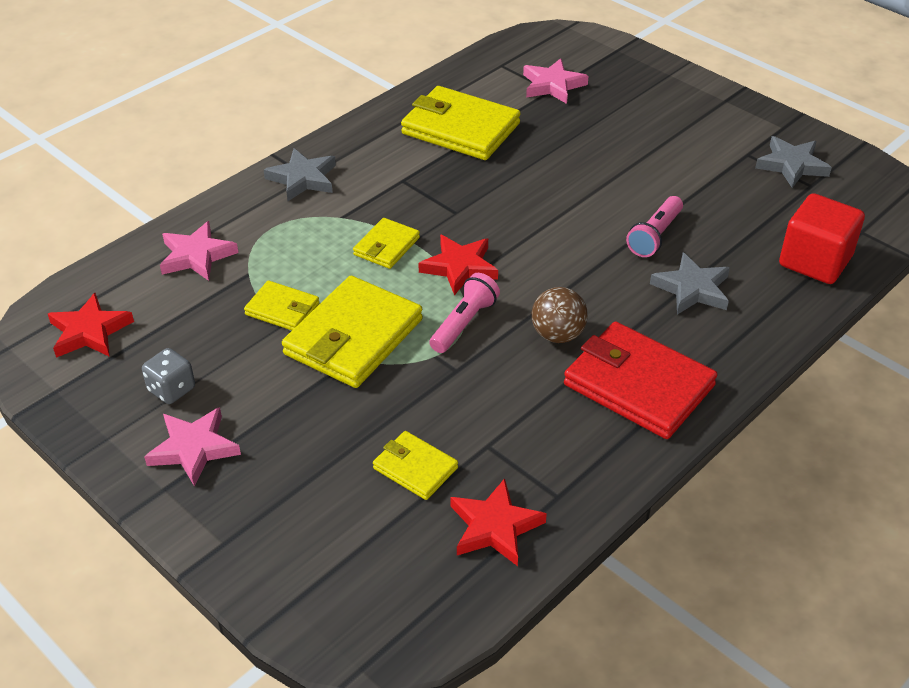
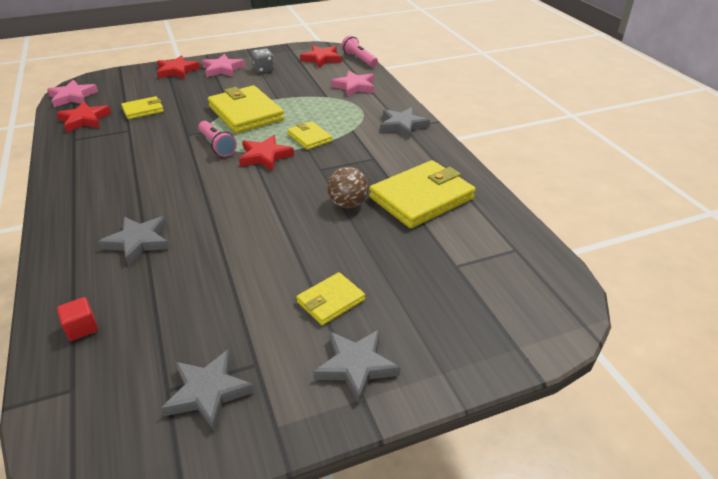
camera: 115 degrees right, 5 degrees down
(231, 516) = (177, 71): none -> red star
(282, 309) = (288, 100): yellow wallet -> yellow wallet (331, 301)
(552, 85) = (463, 270): pink star -> pink star (73, 97)
(557, 335) = (170, 172): brown ball -> brown ball (348, 204)
(638, 385) = (97, 187): red wallet -> none
(655, 236) = (208, 247): pink flashlight -> pink flashlight (359, 59)
(702, 110) = (356, 366): none -> grey star
(815, 261) = (82, 328): red cube -> red cube, size x0.47

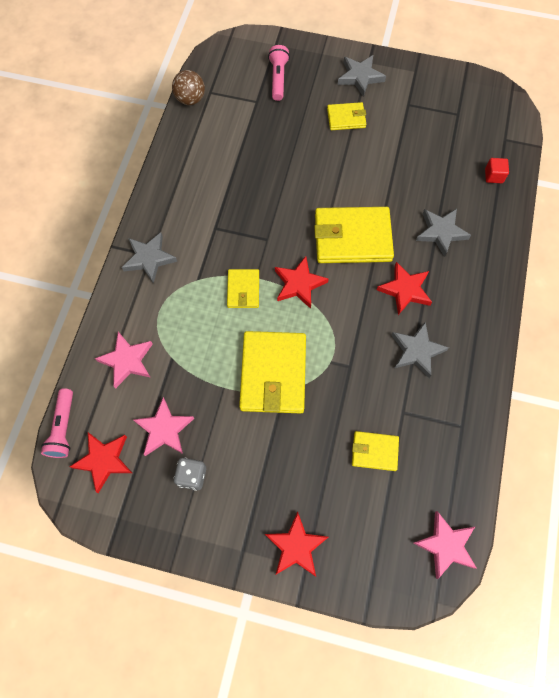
camera: 145 degrees left, 30 degrees up
(85, 120) = (443, 467): red star -> red star (405, 290)
(208, 392) = (438, 102): grey star -> grey star (417, 351)
(217, 145) = (331, 328): pink flashlight -> pink flashlight (278, 78)
(222, 69) = (238, 512): pink star -> pink star (164, 429)
(348, 204) = (276, 188): brown ball -> brown ball (190, 99)
(421, 198) = (222, 164): yellow wallet -> yellow wallet (352, 238)

